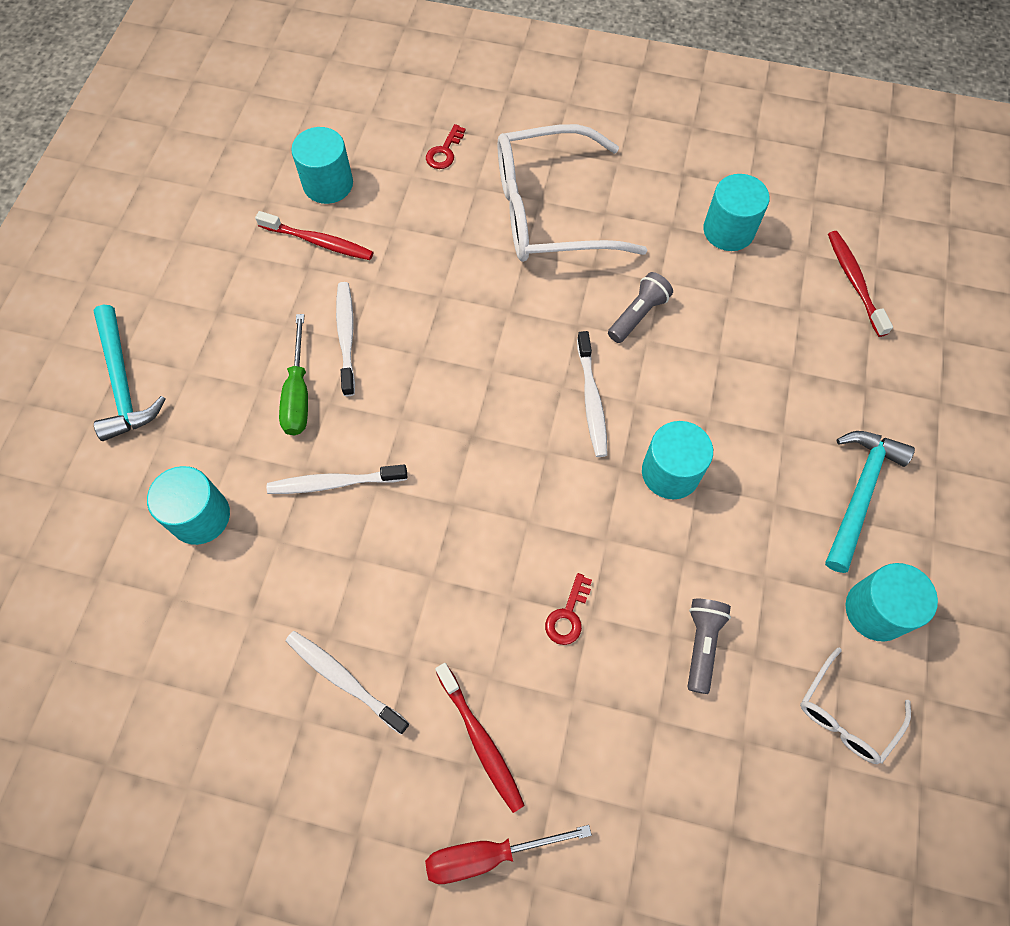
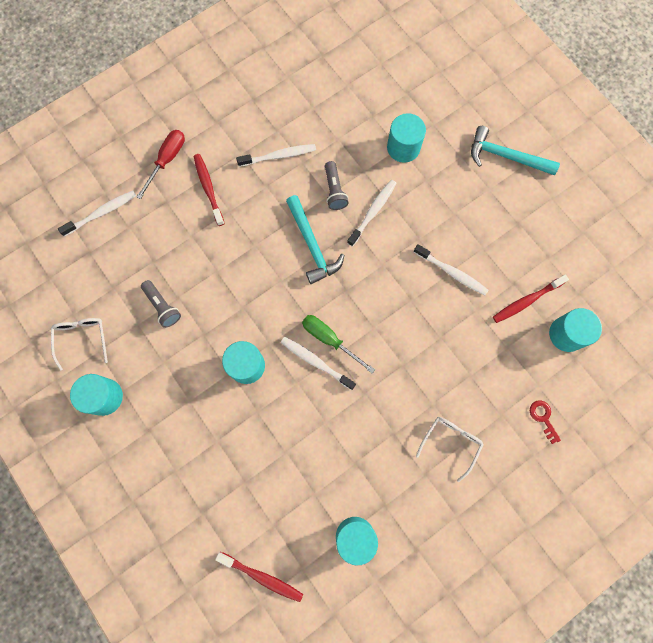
camera: 130 degrees right, 10 degrees up
(298, 393) = (435, 228): green screwdriver -> green screwdriver (330, 339)
(481, 740) = (208, 188): red toothbrush -> red toothbrush turned 60 degrees clockwise
(550, 211) = (451, 443): white glasses -> white glasses, size x0.49
(567, 615) = (225, 262): red key -> none
(638, 315) = (344, 430): grey flashlight -> grey flashlight (334, 190)
(660, 878) = (101, 213): none -> white toothbrush
(860, 492) = (156, 448): turquoise hammer -> turquoise hammer (312, 246)

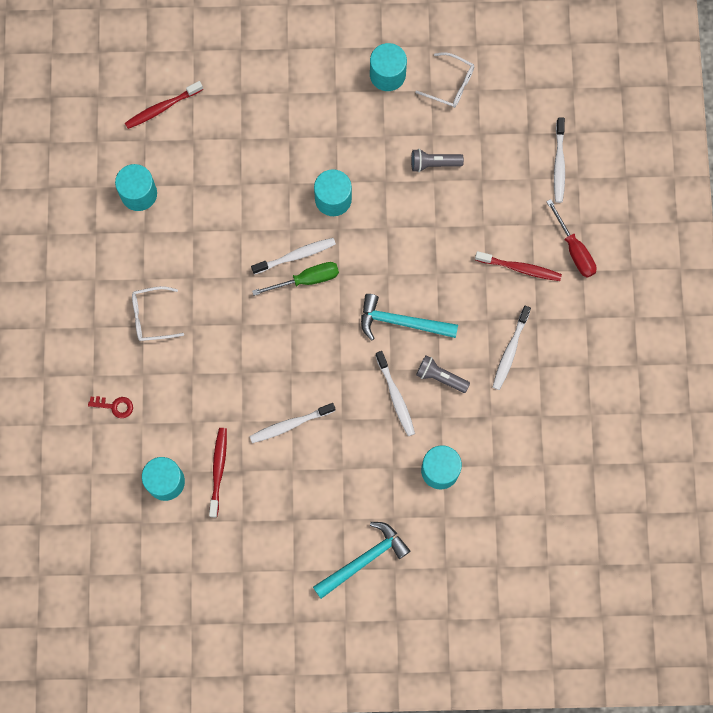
camera: 125 degrees right, 0 degrees up
(451, 443) = (151, 317): white glasses -> white glasses turned 105 degrees clockwise

